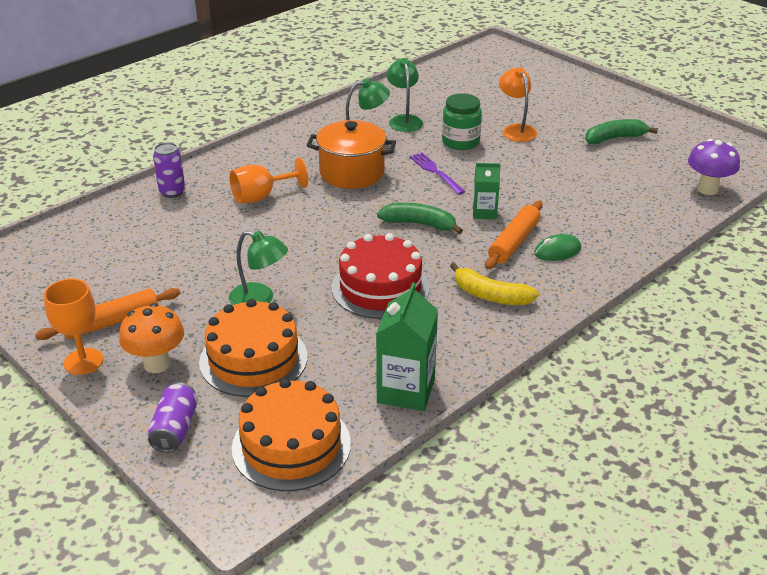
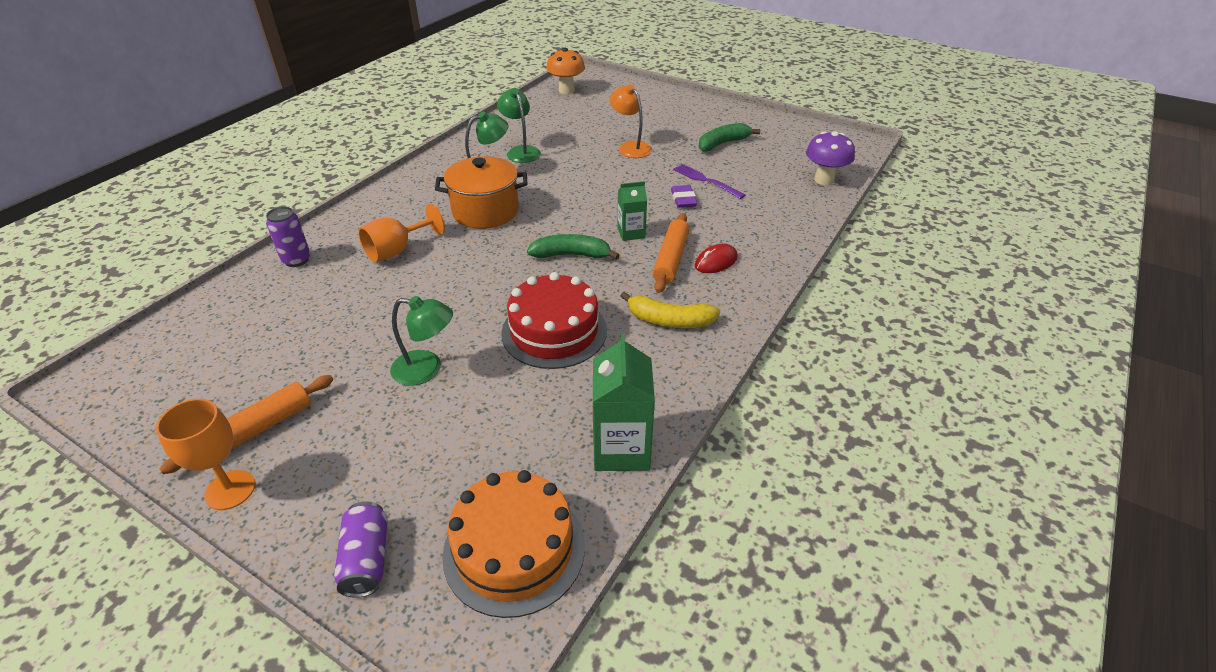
camera: 15 degrees left, 5 degrees up
(157, 364) = (324, 474): orange mushroom -> orange mushroom (566, 90)
(253, 359) = (439, 444): orange cake -> none
(435, 172) = (569, 199): purple fork -> purple fork (705, 180)
(460, 142) = (583, 165): green jar -> none
(549, 188) = (683, 199): none -> purple eraser
(557, 251) = (716, 262): green mouse -> red mouse

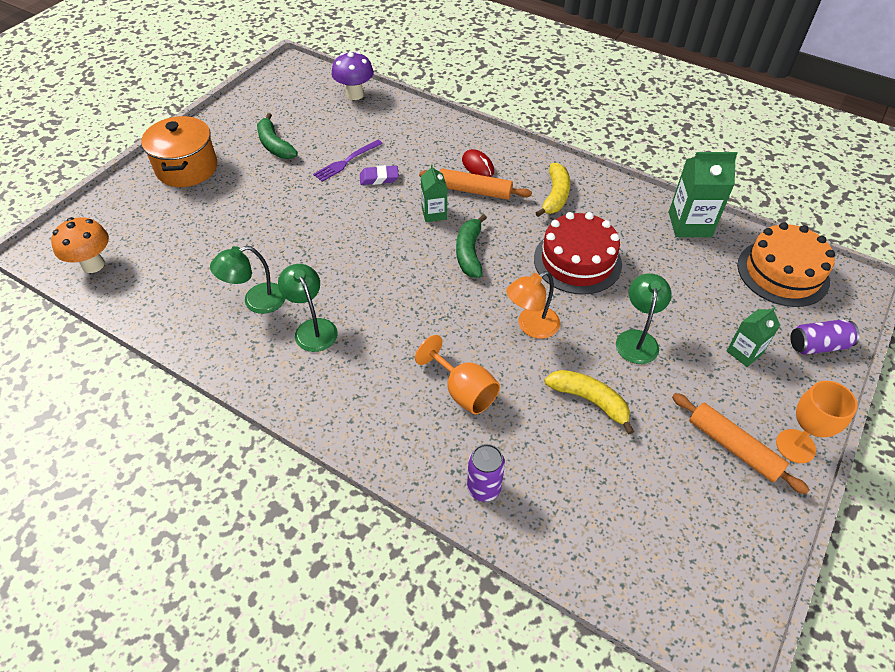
camera: 90 degrees left, 10 degrees up
(359, 326) = (589, 400): none -> yellow banana
(379, 467) = (744, 352): none -> green carton
(485, 211) = (389, 322): orange pot -> orange pot (187, 168)
(630, 147) = (267, 209): orange lamp -> orange lamp (531, 326)

